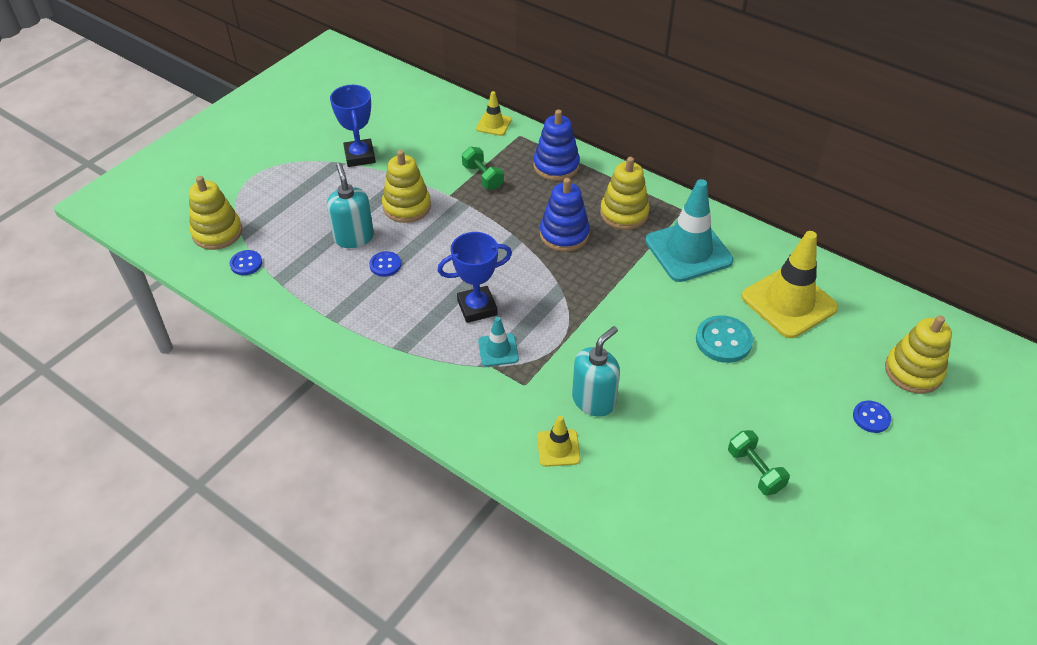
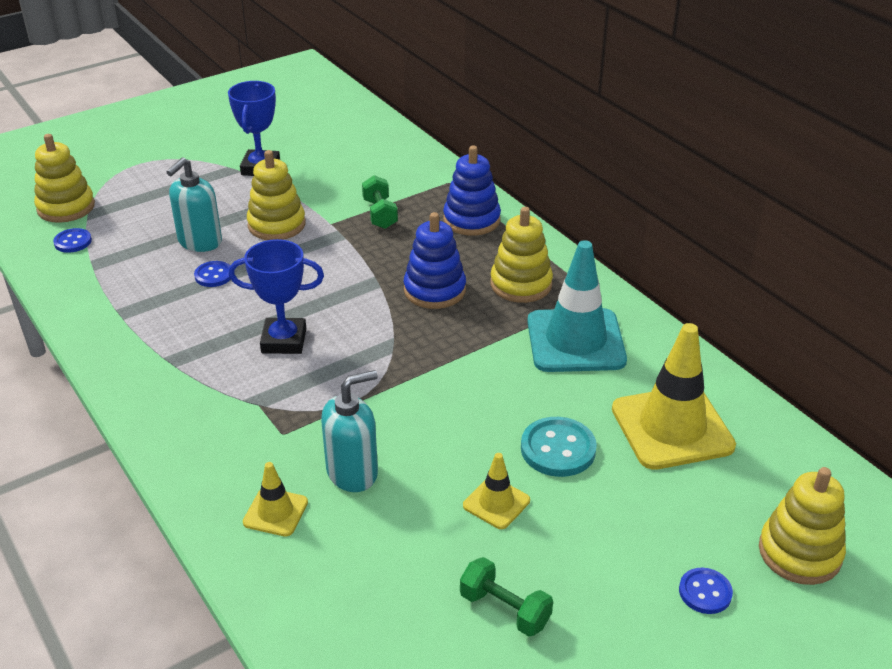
camera: 20 degrees right, 10 degrees down
(354, 237) = (199, 242): turquoise soap dispenser -> turquoise soap dispenser turned 150 degrees counterclockwise
(493, 124) = (427, 166): yellow traffic cone -> yellow traffic cone (496, 503)
(498, 350) = (277, 390): turquoise traffic cone -> none
(755, 470) = (505, 609): green dumbbell -> green dumbbell turned 45 degrees counterclockwise

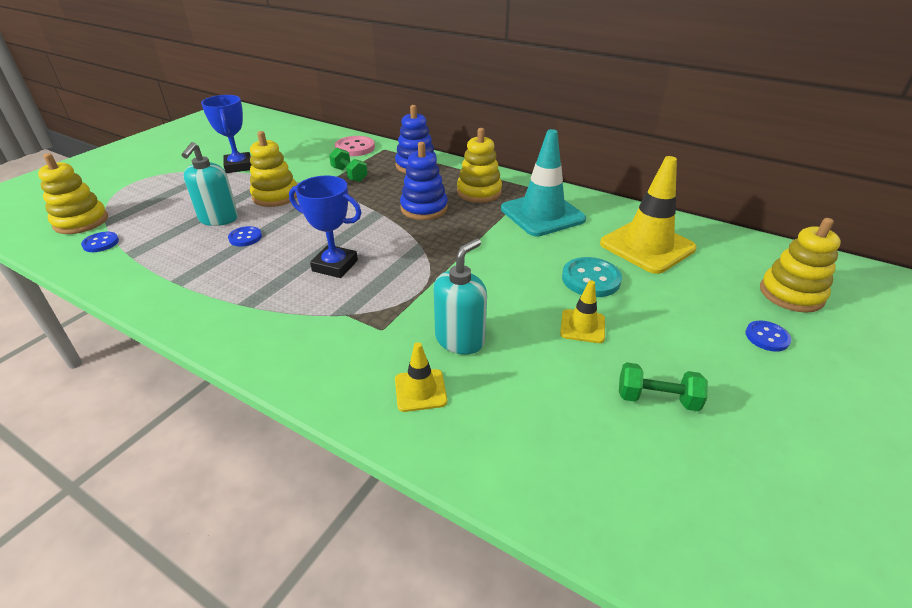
camera: 25 degrees left, 0 degrees up
(284, 341) = (335, 266): blue trophy -> blue trophy turned 45 degrees clockwise
(414, 171) = (355, 148): none -> pink button

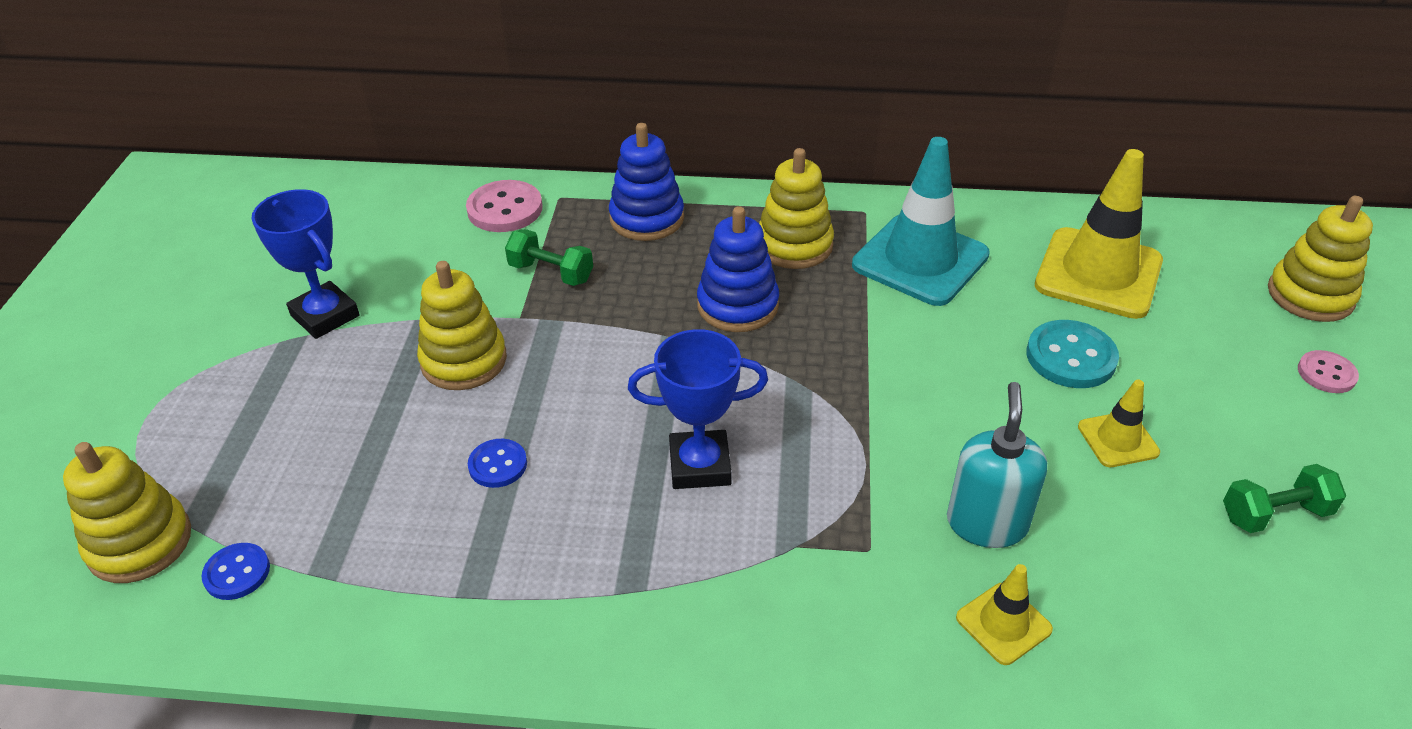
camera: 25 degrees left, 5 degrees up
(218, 219) = (409, 444): turquoise soap dispenser -> none
(767, 337) = (1326, 373): blue button -> pink button

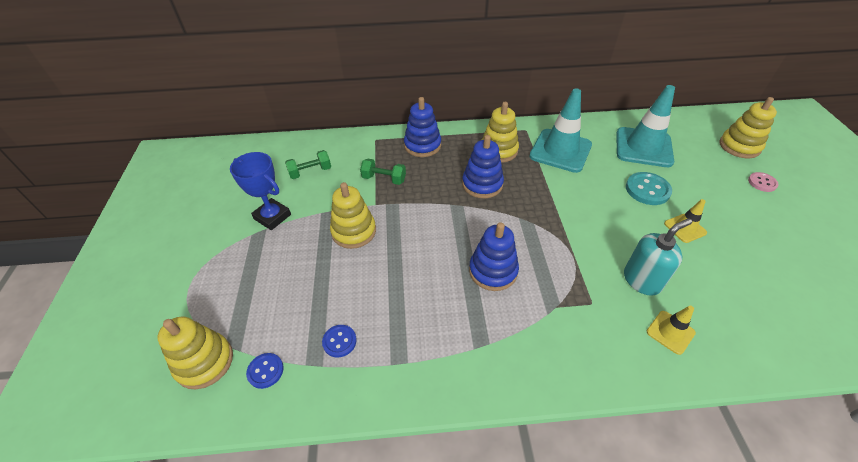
camera: 10 degrees left, 5 degrees up
(498, 465) = (389, 286): blue button -> blue button (339, 341)
(505, 209) = (350, 149): pink button -> none
(700, 466) = (493, 271): blue trophy -> blue stacking toy
(986, 523) = (642, 280): turquoise soap dispenser -> turquoise soap dispenser turned 60 degrees clockwise
(1098, 273) = (643, 147): yellow traffic cone -> turquoise traffic cone
(1275, 514) = (769, 255): green dumbbell -> green dumbbell (310, 172)

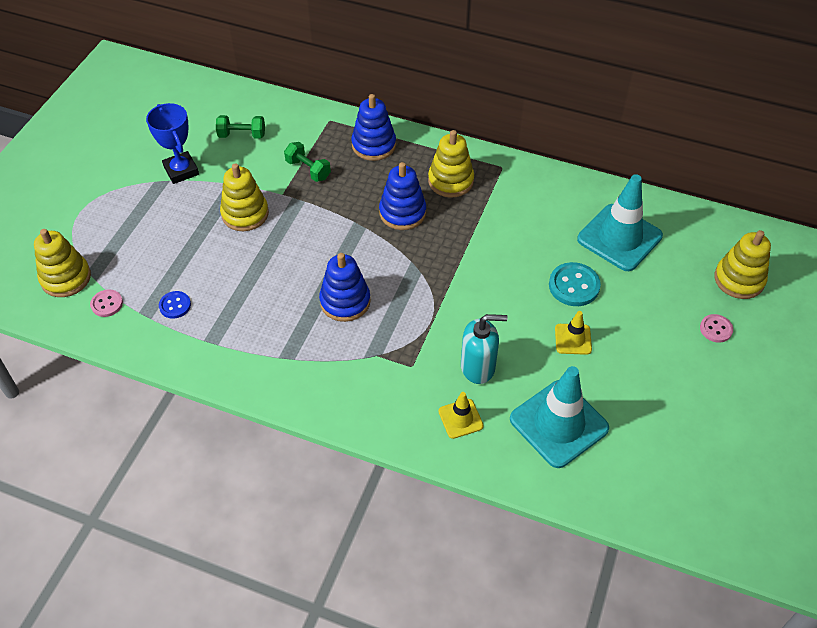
camera: 25 degrees right, 5 degrees up
(265, 371) = (107, 304): blue button -> pink button
(560, 151) = (519, 206): turquoise traffic cone -> turquoise traffic cone (558, 423)

